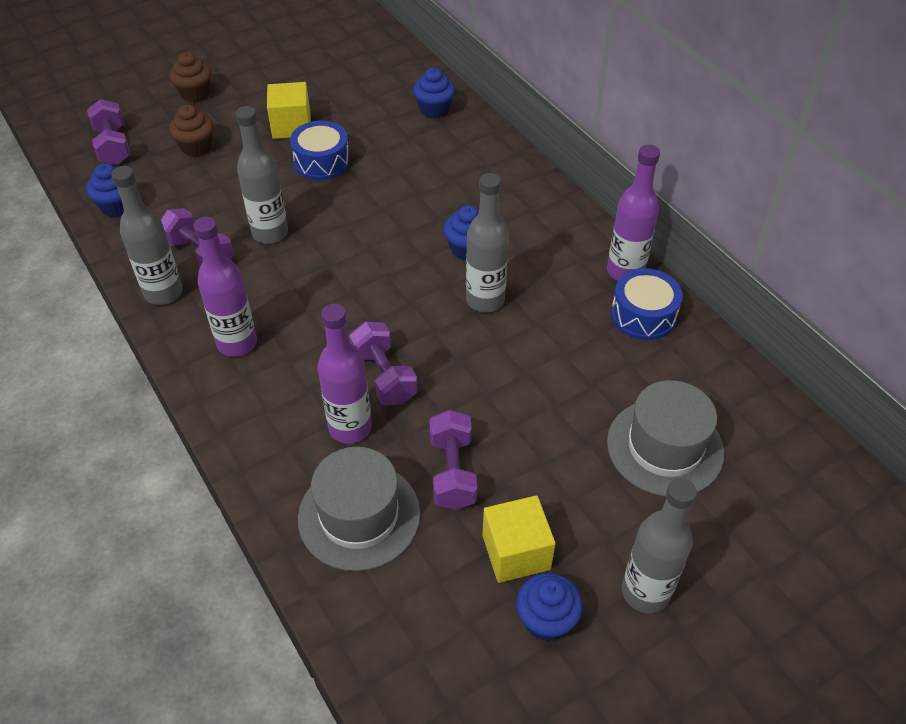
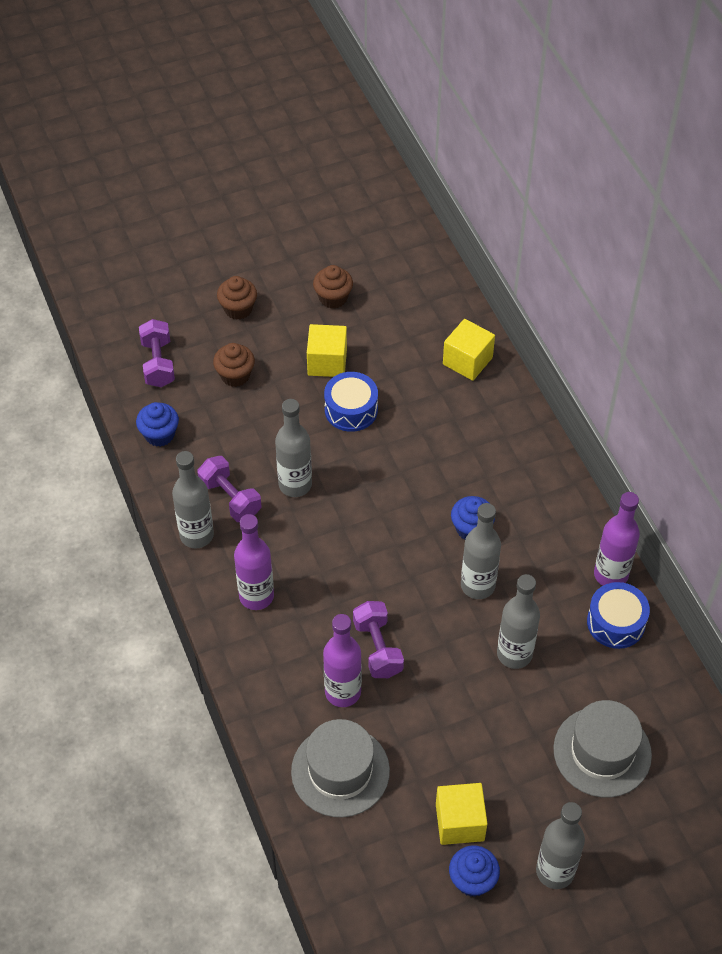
camera: 10 degrees right, 5 degrees up
(291, 76) = (333, 298): none -> brown cupcake
(434, 110) = (467, 361): blue cupcake -> yellow cube
(452, 472) = (421, 745): purple dumbbell -> none
(540, 361) = (514, 654): none -> grey bottle

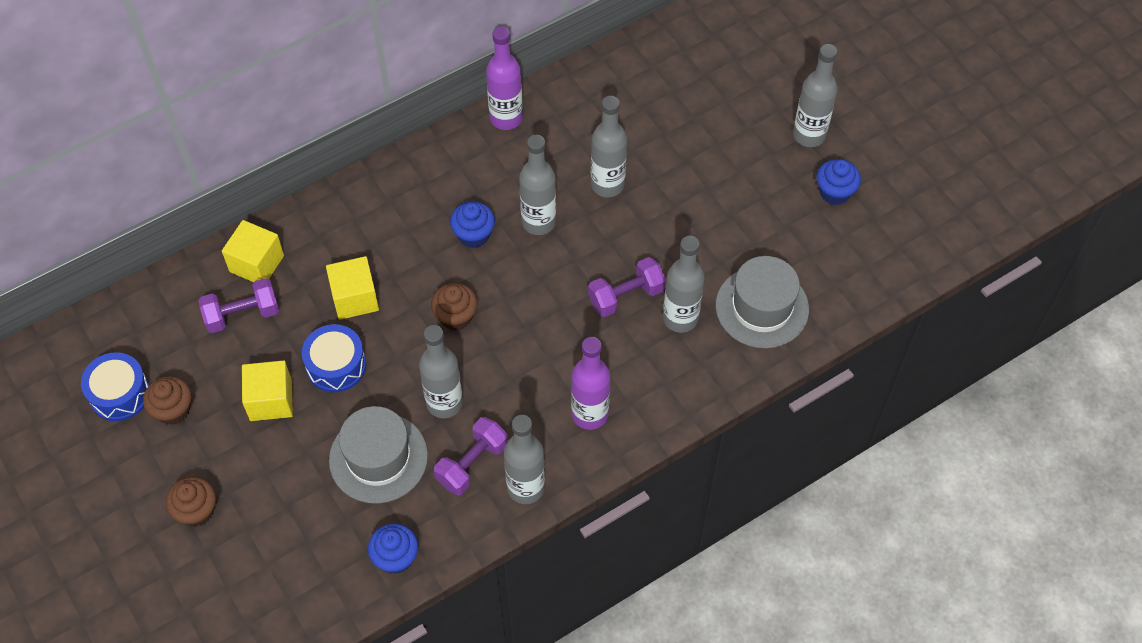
camera: 100 degrees left, 5 degrees up
(158, 363) = (289, 584): purple dumbbell -> purple dumbbell (242, 314)
(235, 375) = (300, 493): brown cupcake -> brown cupcake (455, 316)
(343, 692) = (680, 318): purple bottle -> grey bottle
(459, 822) = (785, 208): yellow cube -> yellow cube (355, 298)
(602, 752) = (690, 111): grey hat -> grey hat (378, 458)
(616, 622) = (557, 110): blue drum -> blue drum (120, 393)

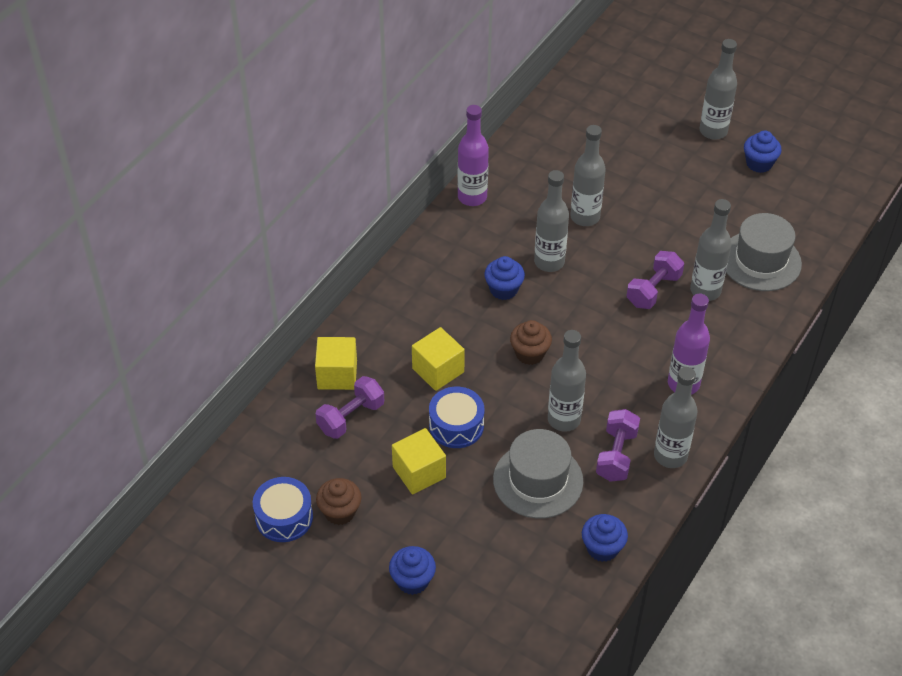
camera: 25 degrees left, 10 degrees down
(196, 511) = (412, 580): brown cupcake -> blue cupcake

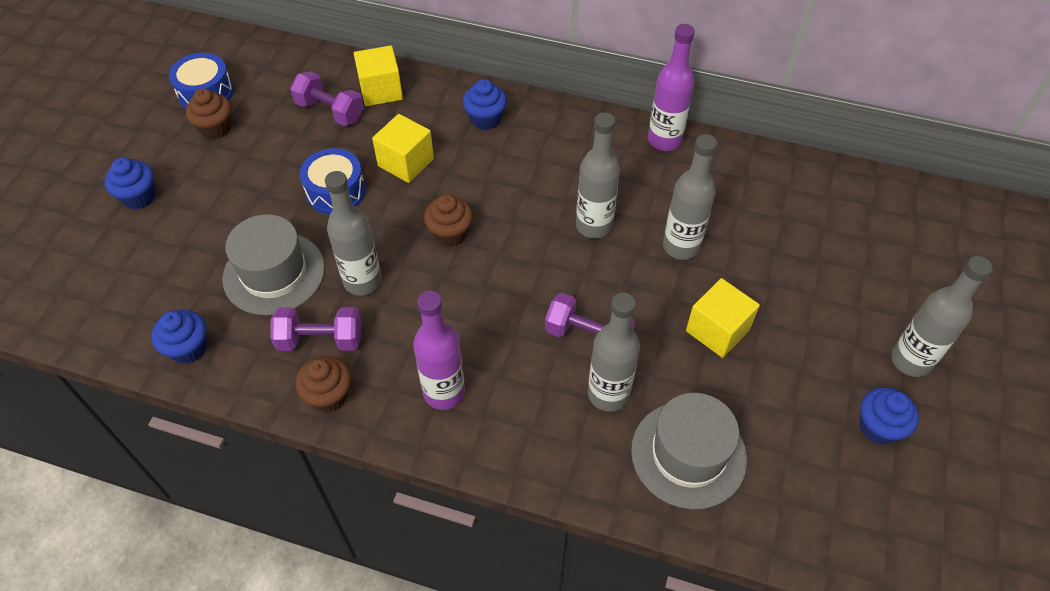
camera: 75 degrees right, 5 degrees up
(419, 472) = (270, 175): yellow cube -> yellow cube (717, 330)
(503, 289) = (536, 193): blue cupcake -> blue cupcake (485, 119)
(670, 456) = (329, 395): grey bottle -> brown cupcake

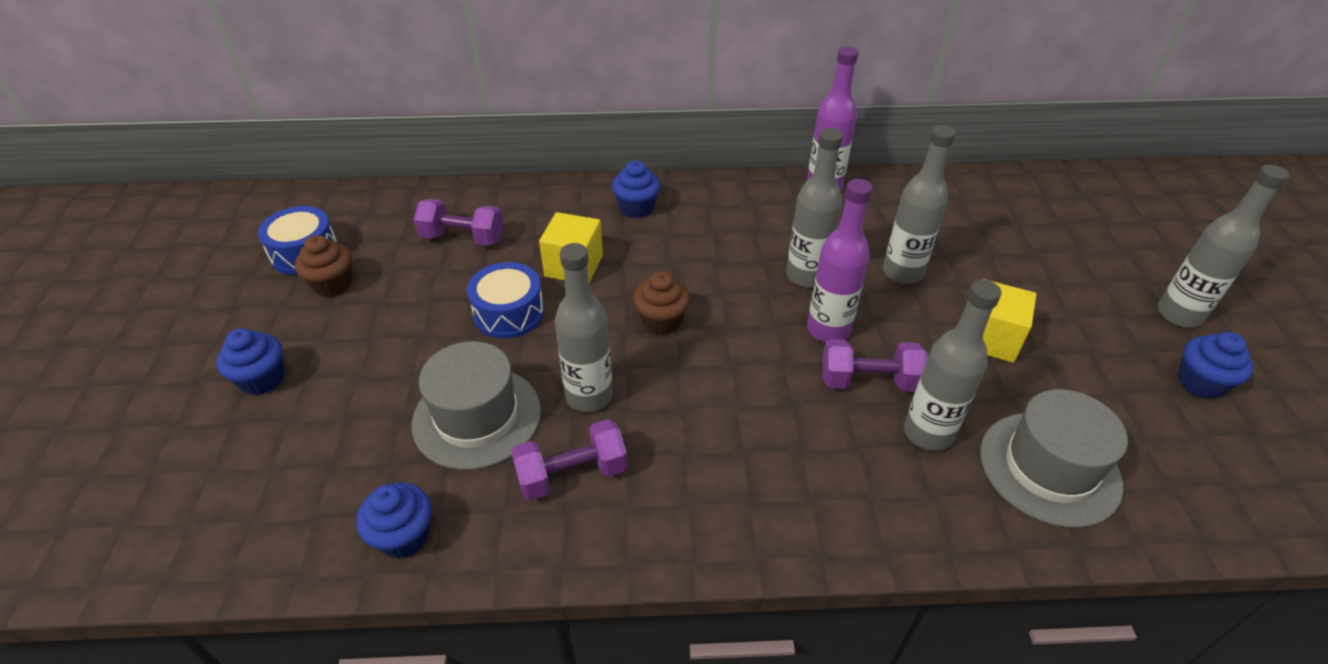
camera: 20 degrees left, 10 degrees down
(329, 395) = (615, 535): brown cupcake -> none
(381, 90) = (510, 207): yellow cube -> none
(444, 392) = (751, 488): purple bottle -> purple bottle (828, 330)

